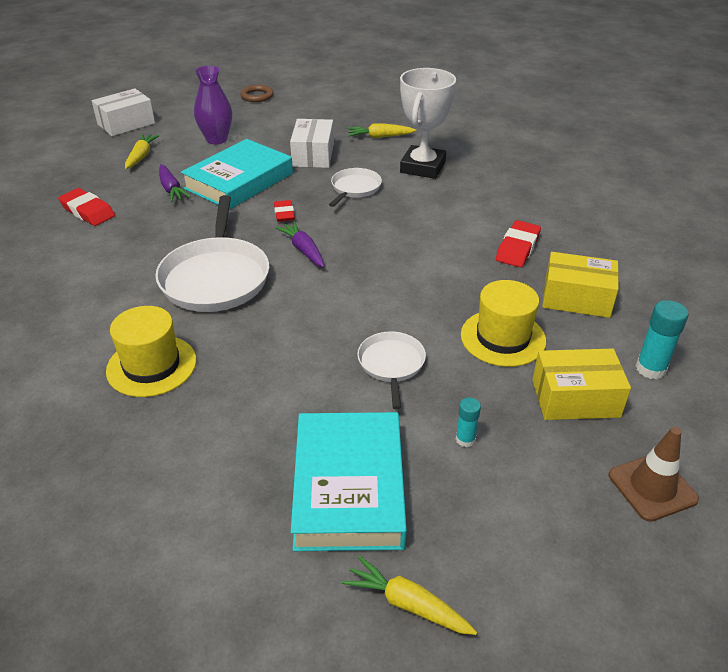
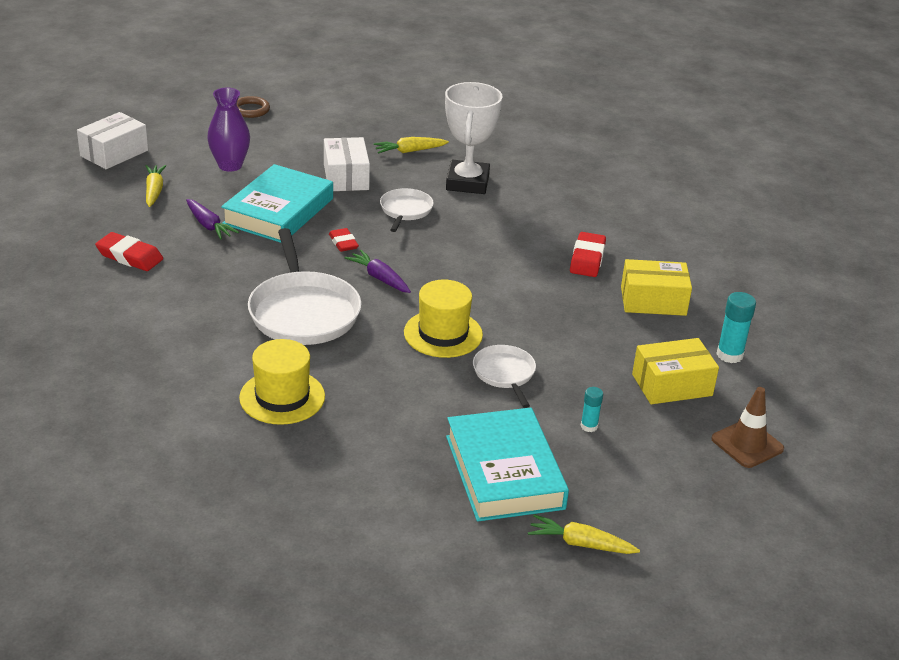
camera: 15 degrees left, 5 degrees down
(503, 338) = (596, 341): yellow hat -> yellow hat (443, 334)

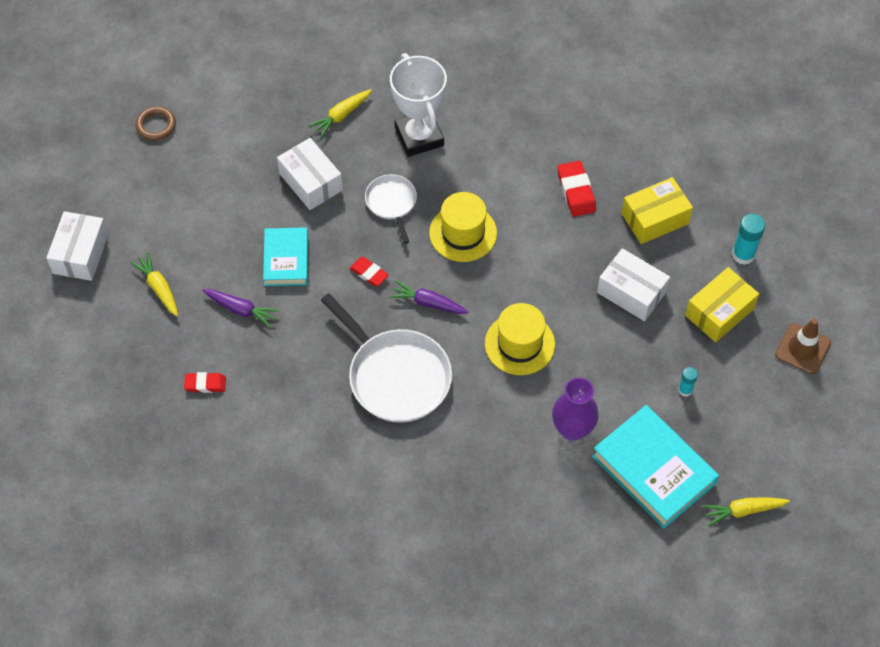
camera: 25 degrees left, 25 degrees up
(130, 256) = (205, 384): red eraser -> red eraser, size x0.66
(230, 165) = (198, 218): purple vase -> purple vase (572, 429)
(278, 211) = (286, 259): turquoise book -> turquoise book, size x0.63
(282, 397) = (446, 480): yellow hat -> yellow hat (463, 233)
(504, 374) = (593, 365): white pan -> none
(588, 339) = (631, 292): none -> white box

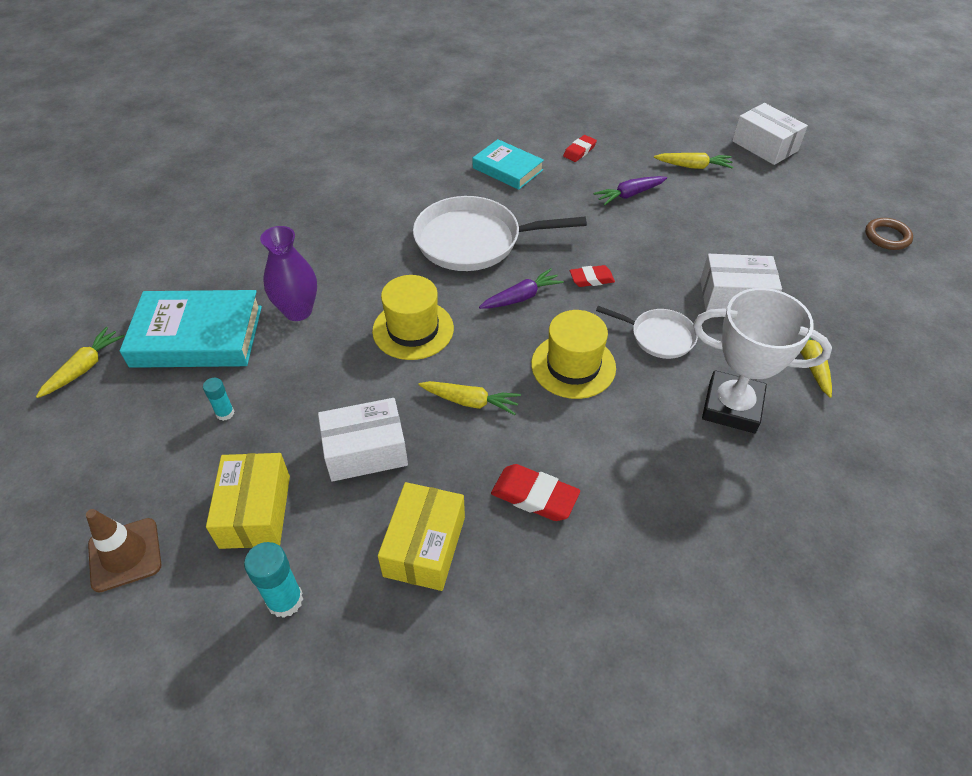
camera: 130 degrees right, 10 degrees down
(286, 259) = (656, 240): turquoise book -> turquoise book (507, 169)
(545, 267) = (470, 402): none -> yellow carrot

